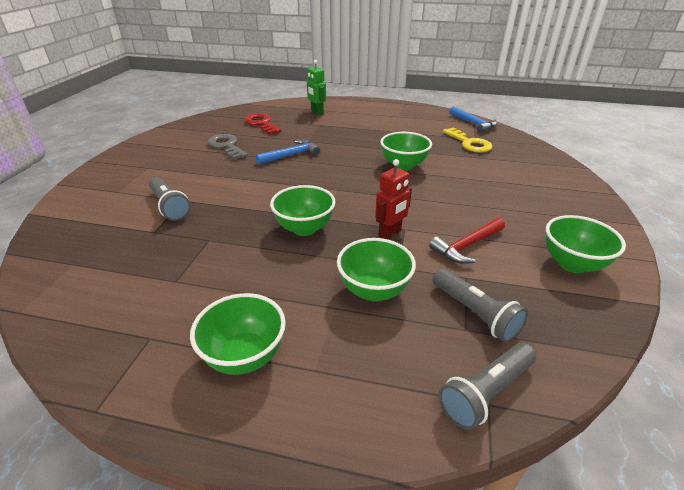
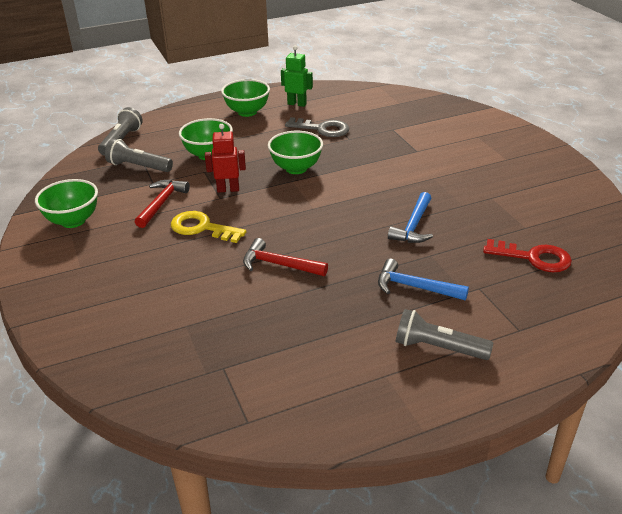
camera: 145 degrees right, 0 degrees up
(169, 206) = (417, 143): grey flashlight -> grey flashlight (438, 348)
(226, 146) = (496, 208): grey key -> grey key (322, 129)
(317, 112) = (512, 319): green robot -> green robot (297, 104)
(390, 234) = (228, 189): red robot -> red robot turned 75 degrees clockwise
(403, 166) = (279, 265): green bowl -> red hammer
(469, 143) = (225, 349): yellow key -> yellow key (202, 228)
(473, 123) = (246, 416): blue hammer -> blue hammer (414, 287)

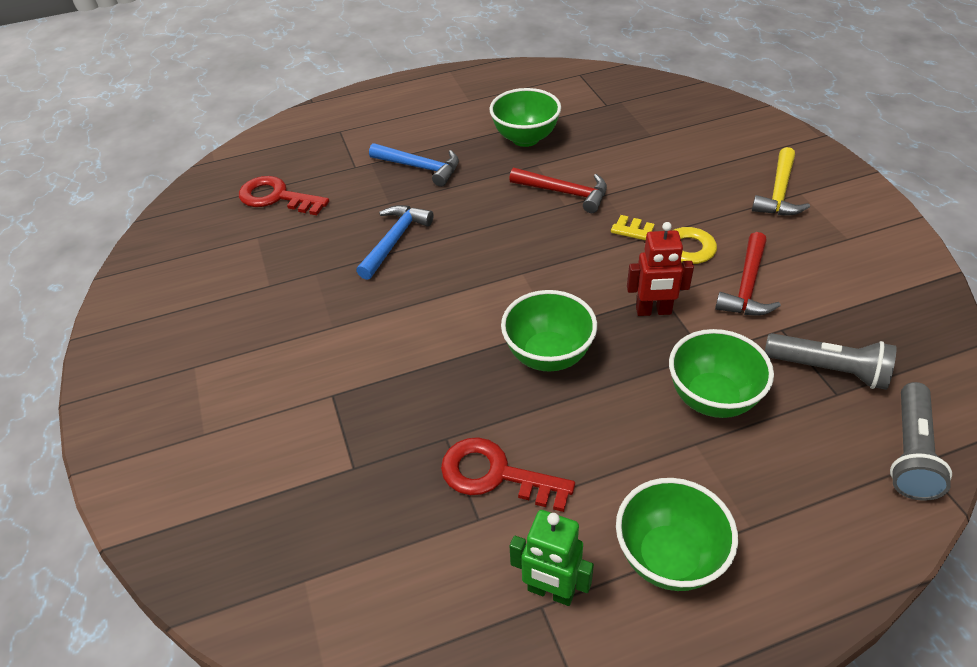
camera: 175 degrees left, 10 degrees up
(73, 221) = (860, 257): green bowl -> green bowl (525, 138)
(98, 267) = (779, 193): none -> yellow hammer
(322, 129) = (495, 475): grey key -> red key
(438, 348) = (418, 118): grey flashlight -> none

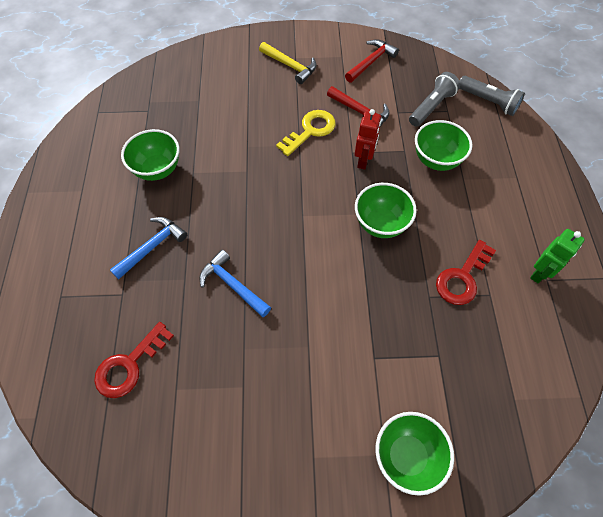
camera: 75 degrees left, 15 degrees up
(565, 193) = (234, 167): red hammer -> red hammer (371, 62)
(668, 557) = (528, 216): green bowl -> green bowl (407, 456)

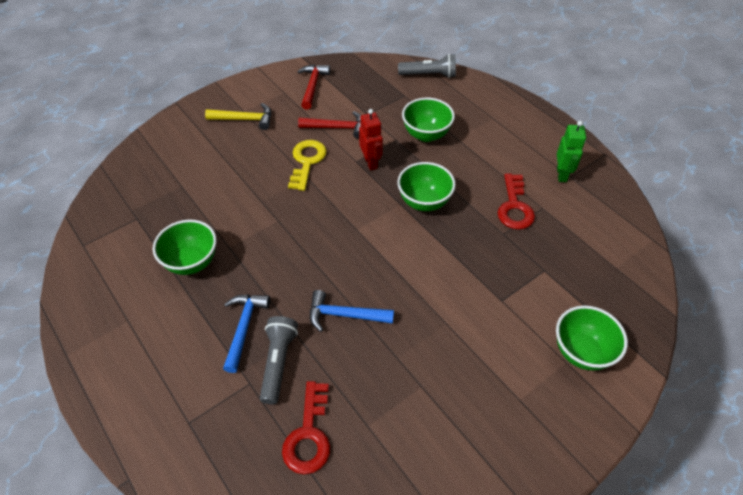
camera: 35 degrees left, 10 degrees down
(431, 107) = (390, 98): grey flashlight -> grey flashlight (278, 362)

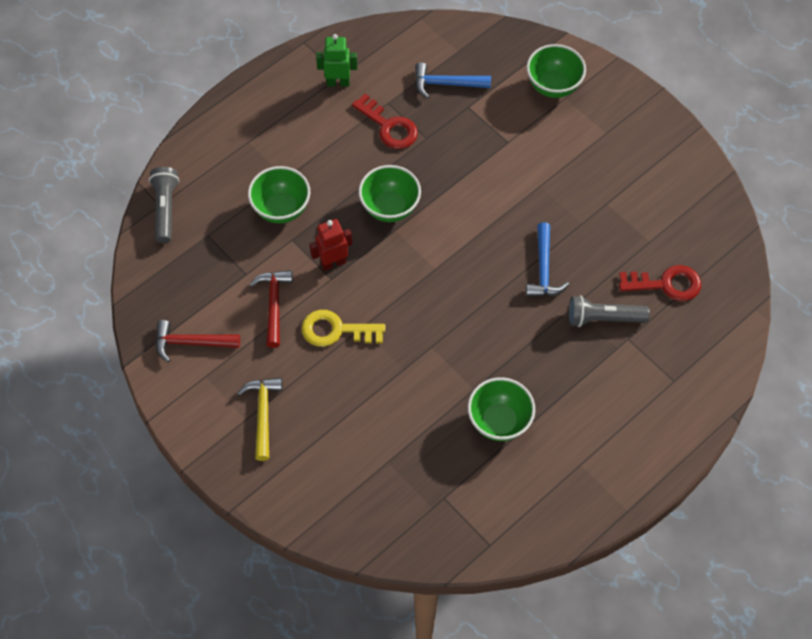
camera: 95 degrees left, 10 degrees up
(244, 328) = (571, 354): blue hammer -> blue hammer (446, 84)
(514, 207) = (389, 127): red key -> red key turned 45 degrees clockwise

